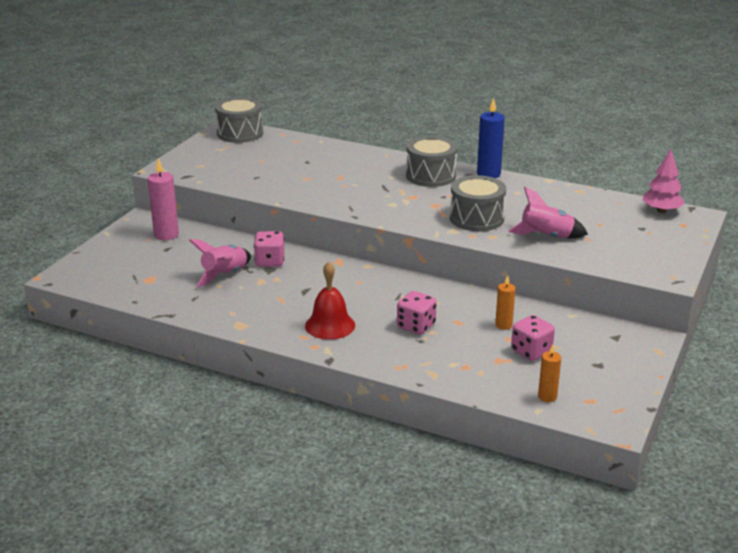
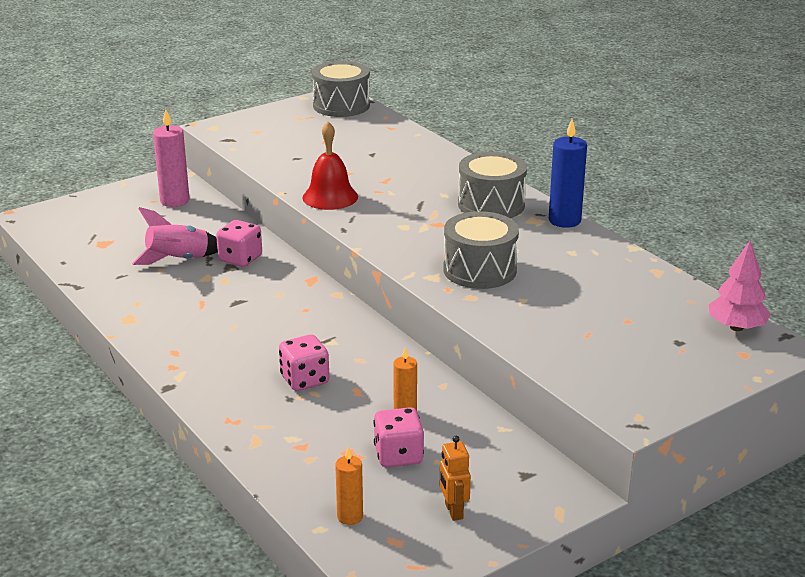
camera: 30 degrees right, 0 degrees up
(330, 325) = (215, 349): red bell -> red bell (330, 197)
(546, 237) = (537, 317): pink rocket -> none
(601, 372) = (453, 511): none -> orange robot

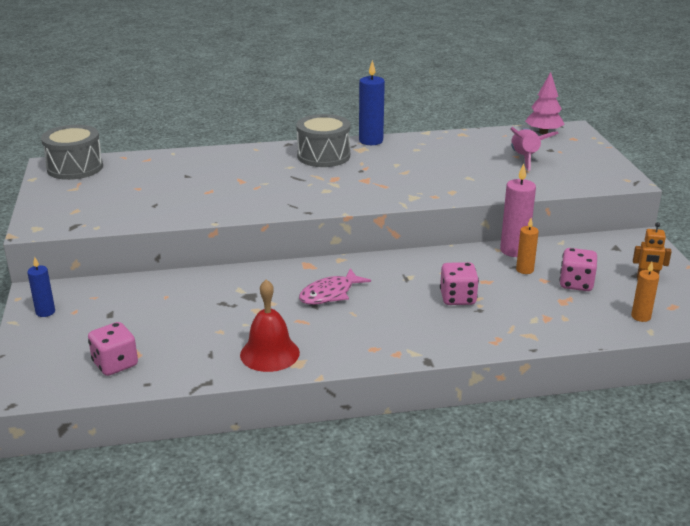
camera: 65 degrees left, 0 degrees up
(144, 190) = (45, 312): none -> blue candle
(175, 201) = (90, 300): pink candle -> pink candle (514, 250)
(178, 260) = (212, 318): pink rocket -> pink rocket (525, 159)
(240, 259) = (241, 288): pink dice -> pink dice (115, 364)
(262, 305) = (330, 294): none -> pink fish
(330, 197) = (246, 206): red bell -> red bell (269, 353)
(479, 270) = (417, 180): grey drum -> none

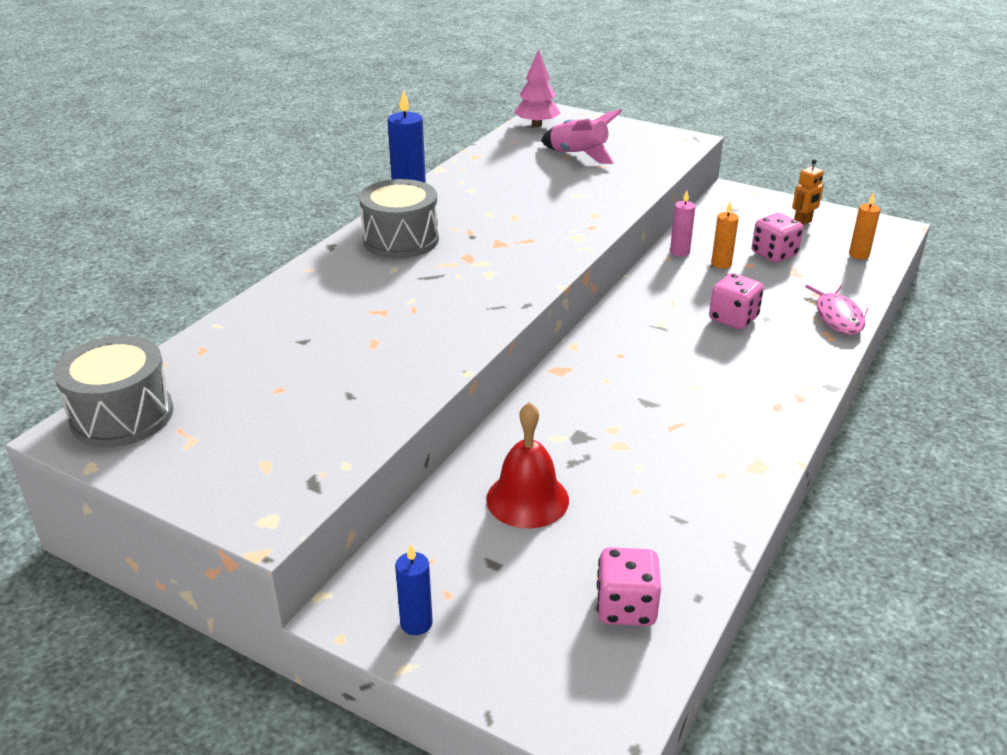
camera: 50 degrees left, 5 degrees up
(269, 353) = (721, 476): red bell -> red bell (527, 499)
(330, 294) = (639, 384): pink fish -> pink fish (838, 316)
(514, 250) = (679, 252): pink candle -> pink candle, size x0.60

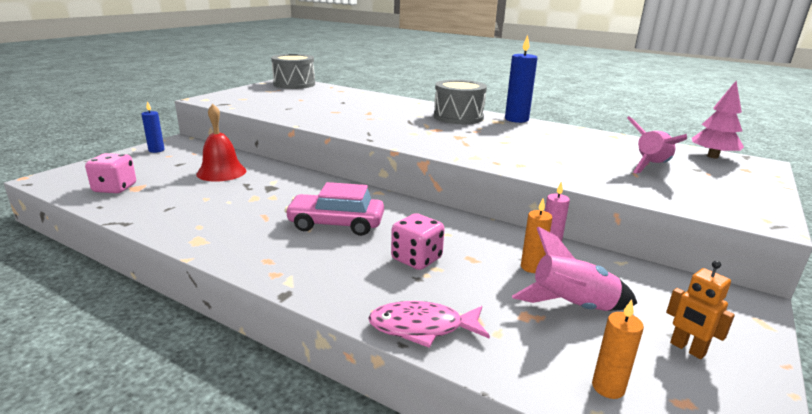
camera: 90 degrees right, 10 degrees down
(677, 370) = (336, 224): none -> pink car
(774, 254) = (572, 307): pink dice -> pink rocket

